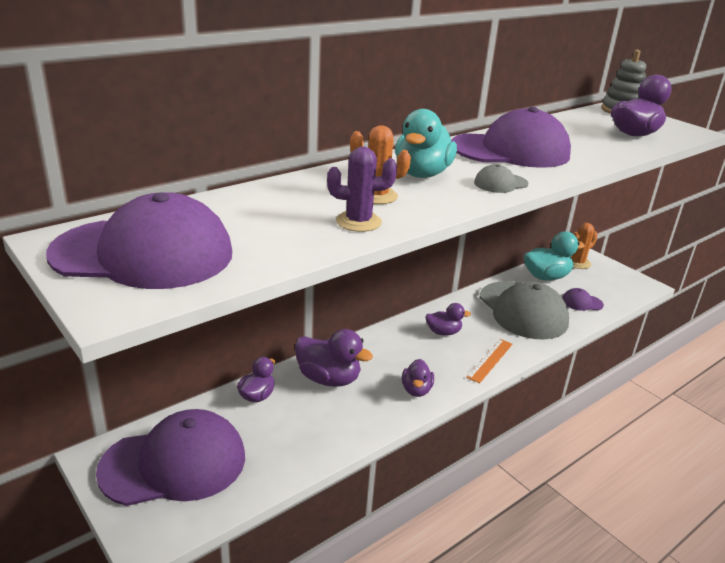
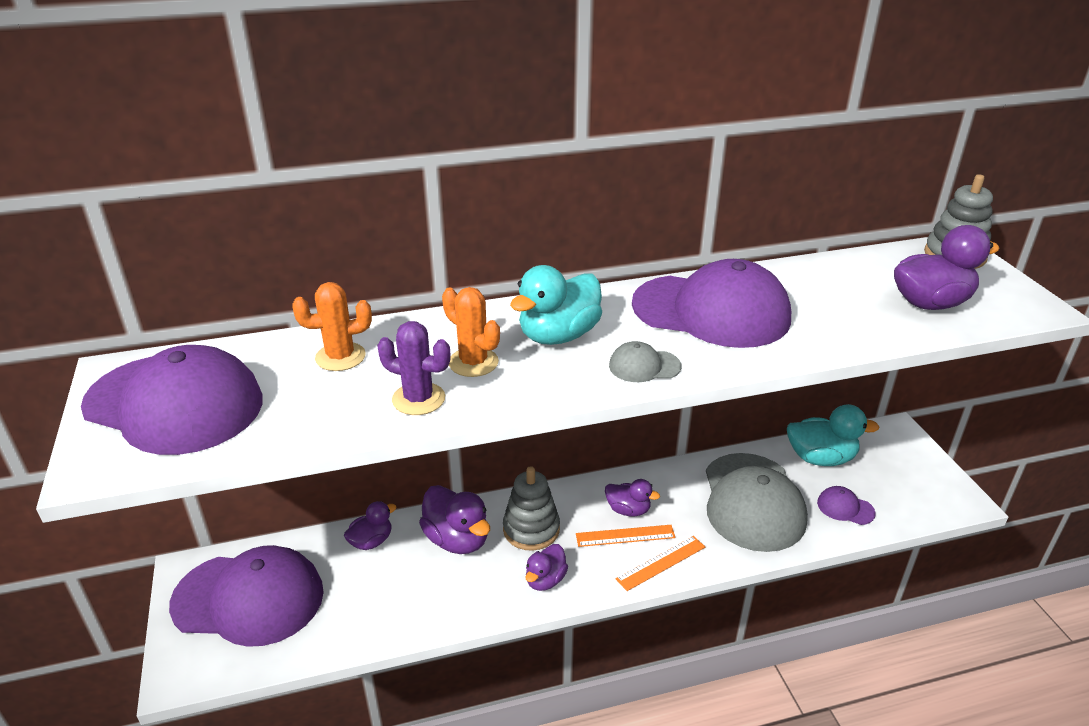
camera: 25 degrees right, 5 degrees up
(381, 359) = (531, 529): none -> grey stacking toy
(453, 349) = (625, 536): none -> orange ruler
(577, 263) = (882, 445): orange cactus -> orange cactus (340, 357)

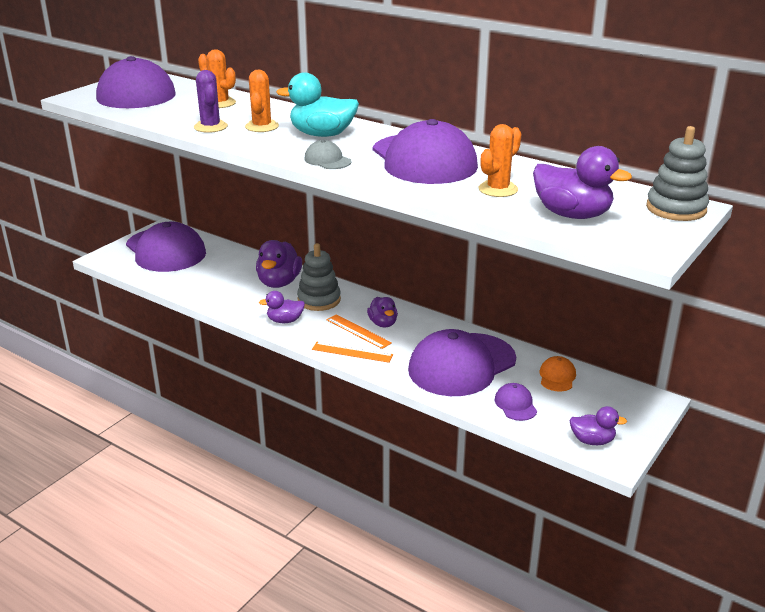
camera: 50 degrees right, 5 degrees down
(371, 541) = (244, 261): purple duck -> purple duck (592, 441)
(752, 502) = (462, 365): grey cap -> purple cap
(820, 458) = (557, 377): turquoise duck -> orange cap
(834, 309) = (498, 189): none -> orange cactus

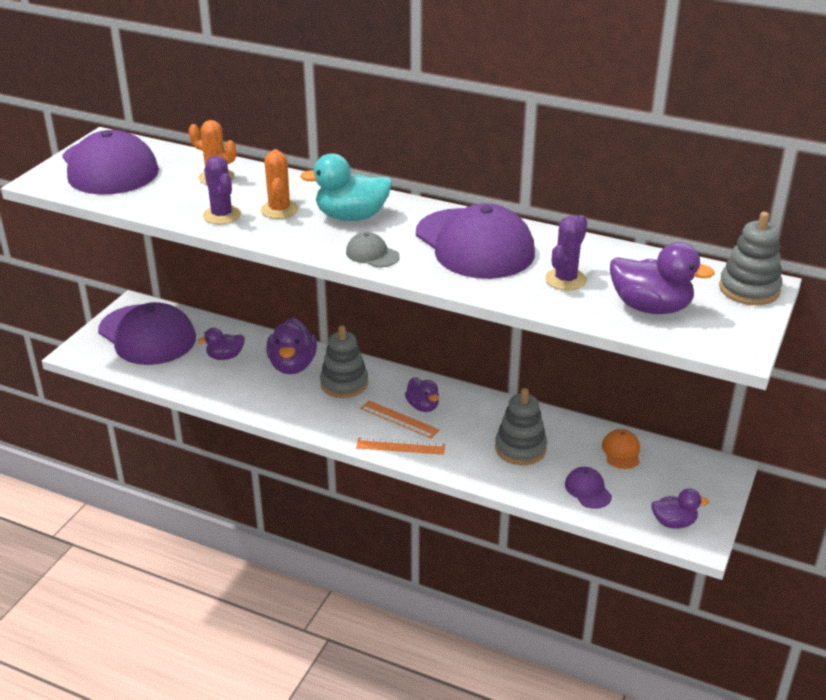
camera: 10 degrees left, 5 degrees up
(285, 321) = (315, 414): purple duck -> purple duck (225, 356)
(462, 365) = (520, 448): purple cap -> grey stacking toy
(498, 189) = (565, 279): orange cactus -> purple cactus

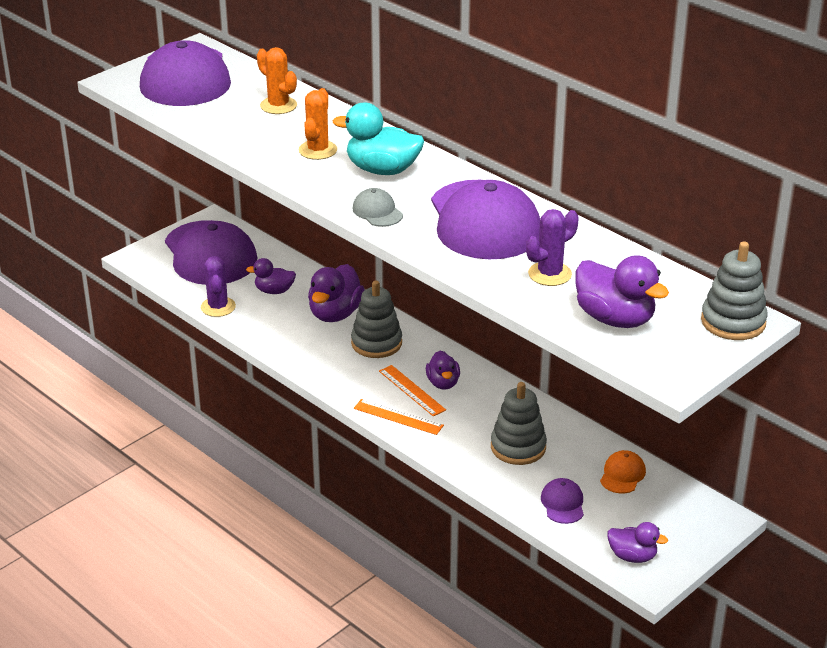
camera: 20 degrees right, 0 degrees up
(222, 215) = (260, 146): purple cactus -> purple cactus (218, 307)

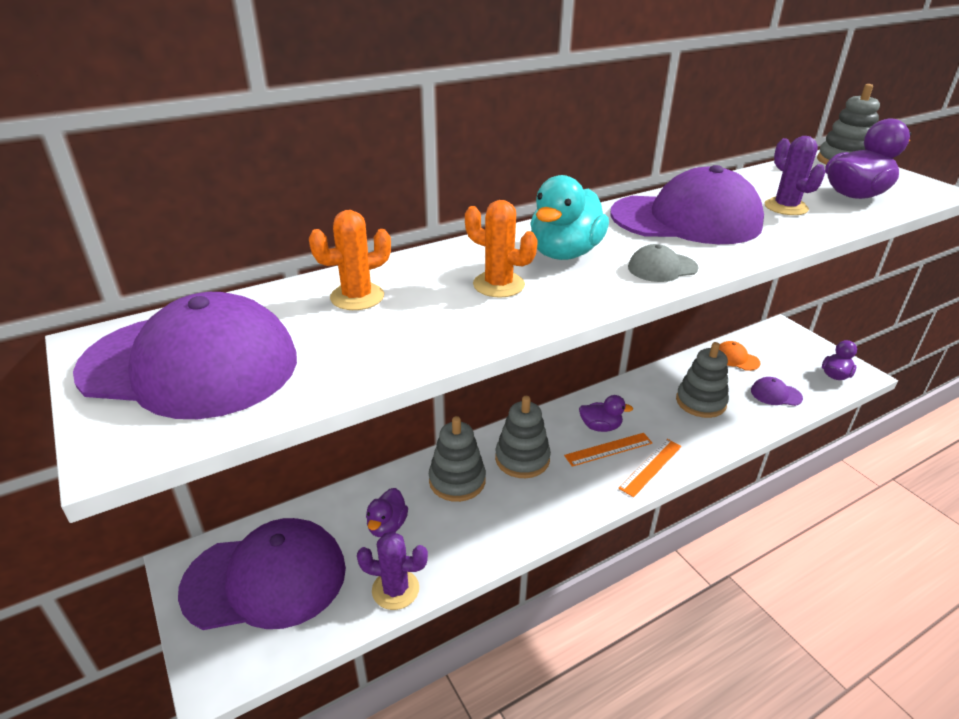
camera: 75 degrees left, 0 degrees up
(335, 314) = (457, 481): purple duck -> grey stacking toy

